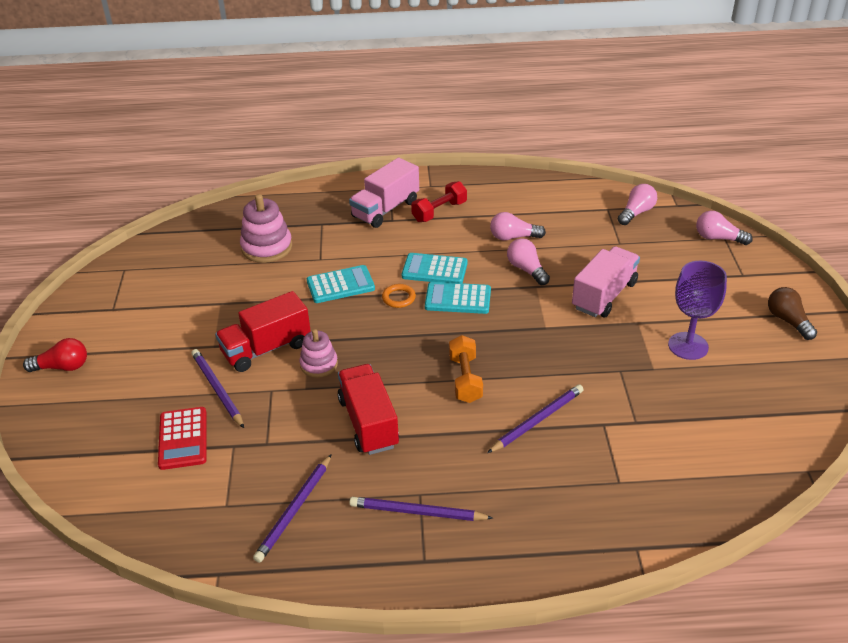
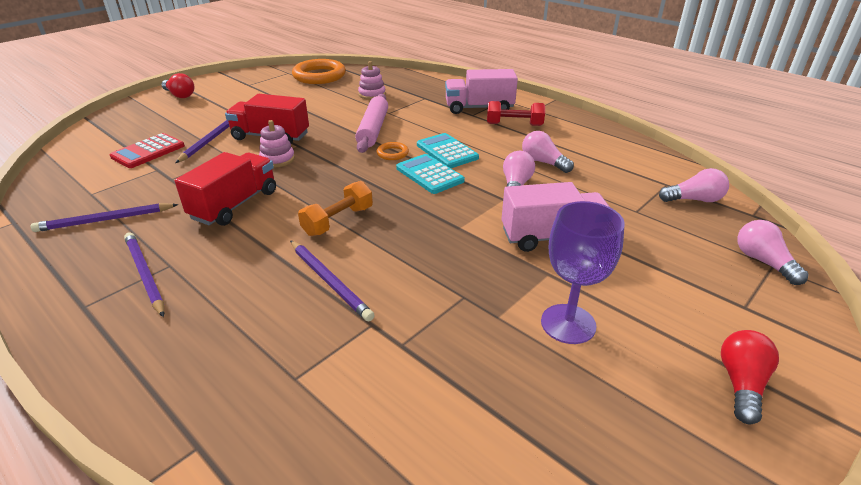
camera: 45 degrees right, 5 degrees down
(168, 254) = (319, 76): none -> orange ring
(267, 247) = (372, 94): pink stacking toy -> pink stacking toy, size x0.64
(340, 285) = (373, 130): turquoise calculator -> pink rolling pin
(537, 420) = (330, 281): purple pencil -> purple pencil turned 45 degrees clockwise
(788, 321) = (741, 384): brown light bulb -> red light bulb

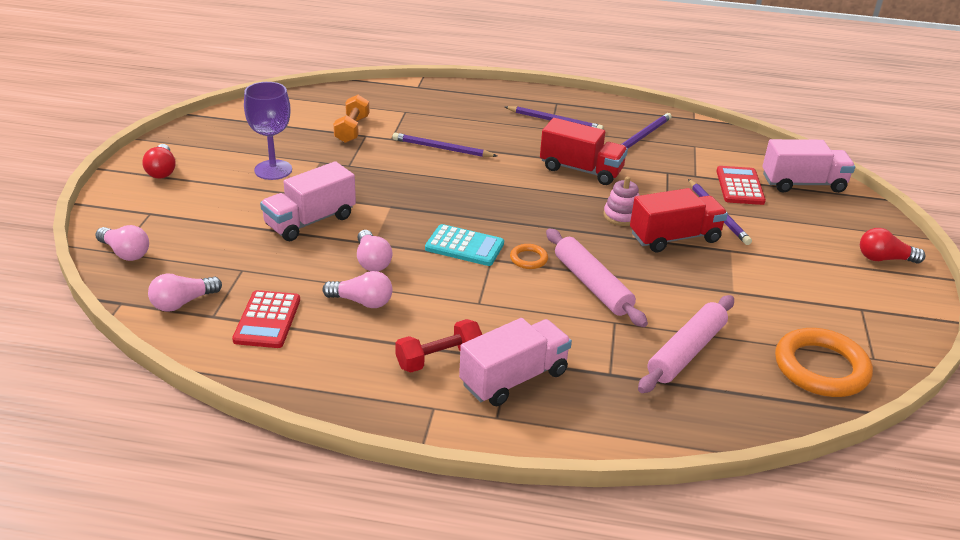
camera: 145 degrees right, 0 degrees up
(103, 139) = (803, 184): none -> pink truck
(234, 205) = (581, 170): red truck -> red truck turned 60 degrees counterclockwise
(338, 221) = (487, 182): orange dumbbell -> orange dumbbell (352, 129)
(372, 94) = (686, 352): pink stacking toy -> pink rolling pin
(447, 151) = (477, 281): turquoise calculator -> none
(622, 170) = (267, 320): none -> red calculator

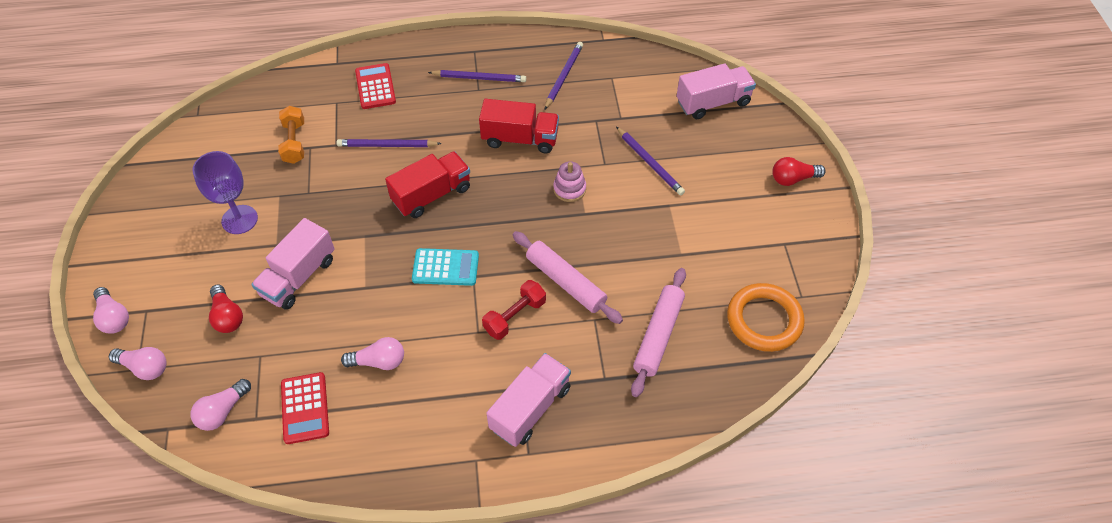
camera: 15 degrees left, 20 degrees up
(162, 170) = (133, 251): red light bulb -> red light bulb (227, 316)
(372, 261) = (371, 310): pink light bulb -> pink light bulb (114, 317)
(439, 358) = (464, 406): red dumbbell -> red dumbbell (515, 316)
(528, 259) = (505, 266): orange ring -> none
(674, 238) = (620, 203): red truck -> red truck (431, 195)
(739, 186) = (661, 121): red calculator -> red calculator (375, 87)

